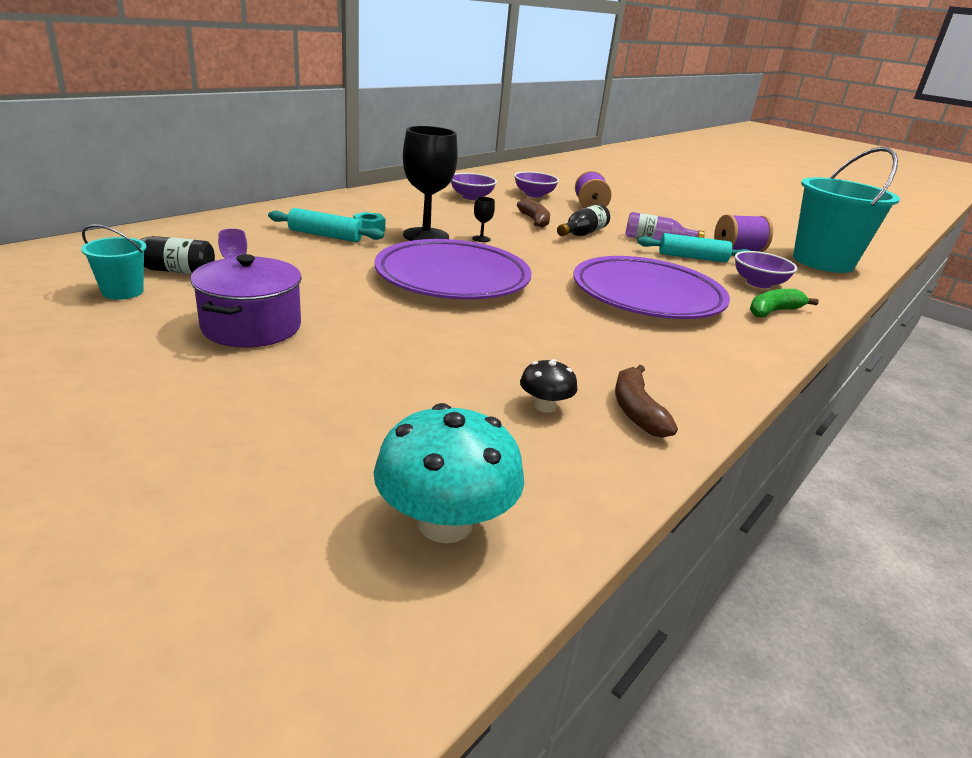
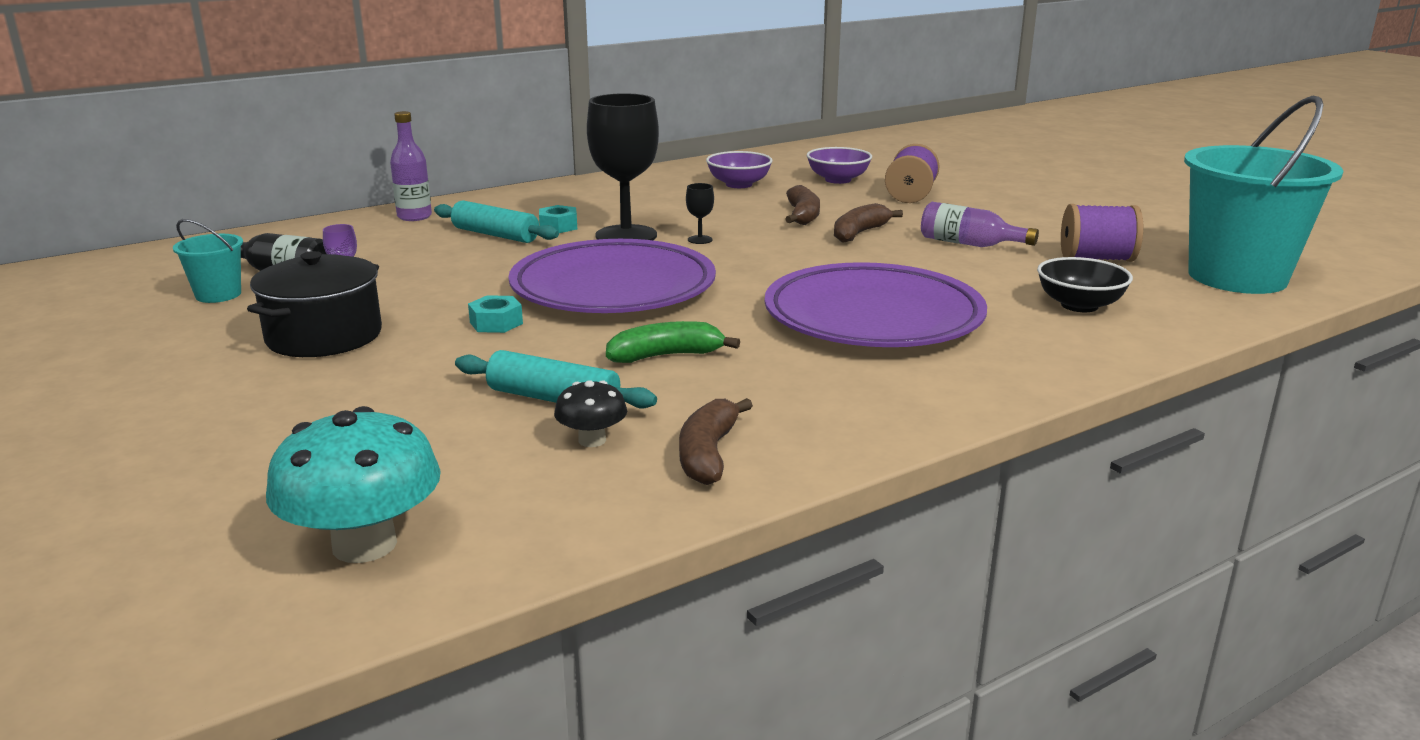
camera: 20 degrees right, 5 degrees down
(246, 220) = (414, 217): none -> purple bottle
(251, 327) = (324, 336): purple pot -> black pot
(387, 309) = (496, 323): none -> turquoise nut
(582, 233) = (859, 233): black bottle -> brown banana
(692, 257) = (1005, 267): turquoise rolling pin -> turquoise rolling pin (554, 399)
(758, 283) = (1079, 305): purple bowl -> black bowl
(773, 311) = (1059, 344): green banana -> green banana (666, 356)

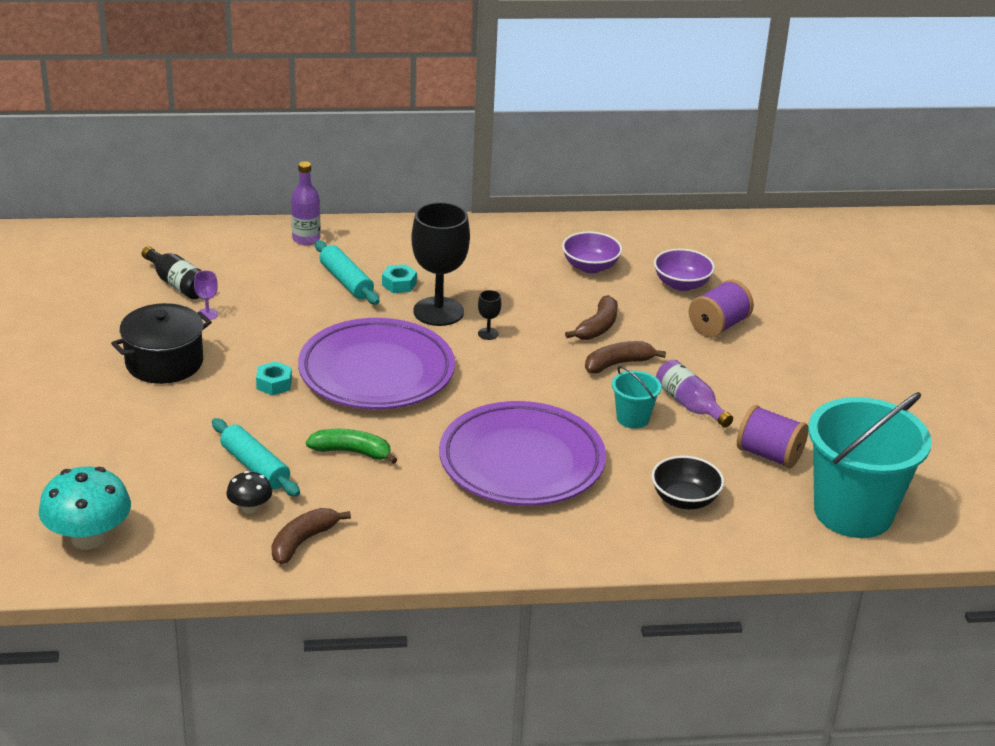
camera: 25 degrees right, 10 degrees up
(218, 295) = (126, 297): turquoise bucket -> turquoise bucket (633, 418)

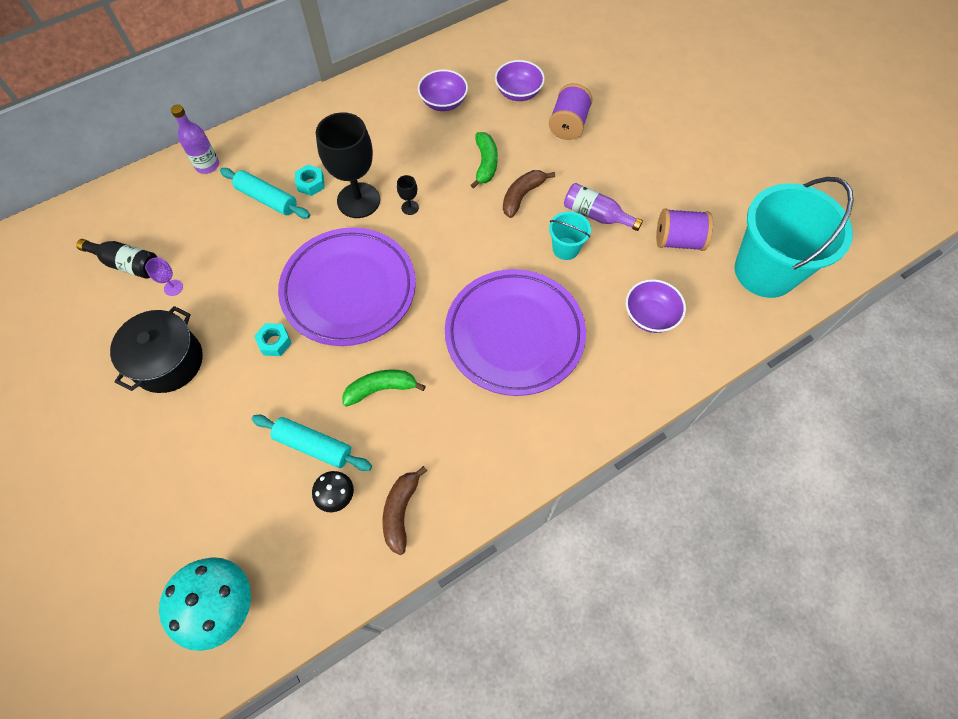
camera: 25 degrees left, 30 degrees up
(597, 327) = (485, 164): brown banana -> green banana
(685, 500) = (650, 316): black bowl -> purple bowl

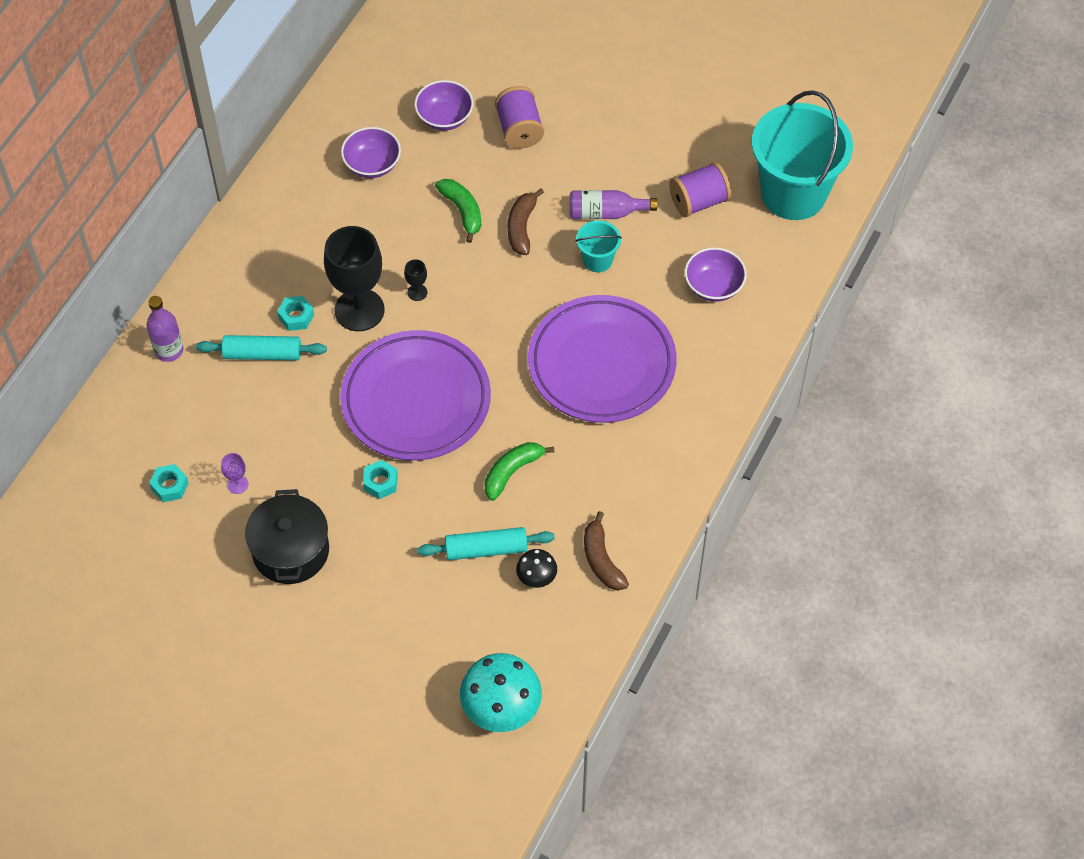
camera: 30 degrees left, 5 degrees down
(127, 264) = (170, 486): black bottle -> turquoise nut

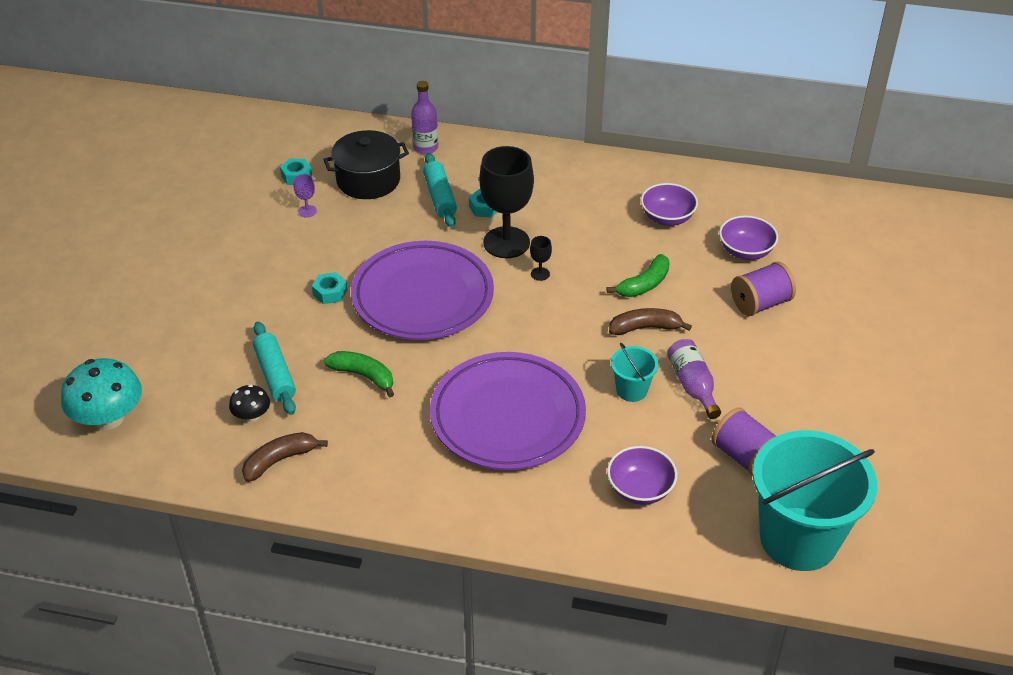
camera: 75 degrees right, 15 degrees down
(291, 550) = (249, 254): black pot -> black pot (368, 180)

